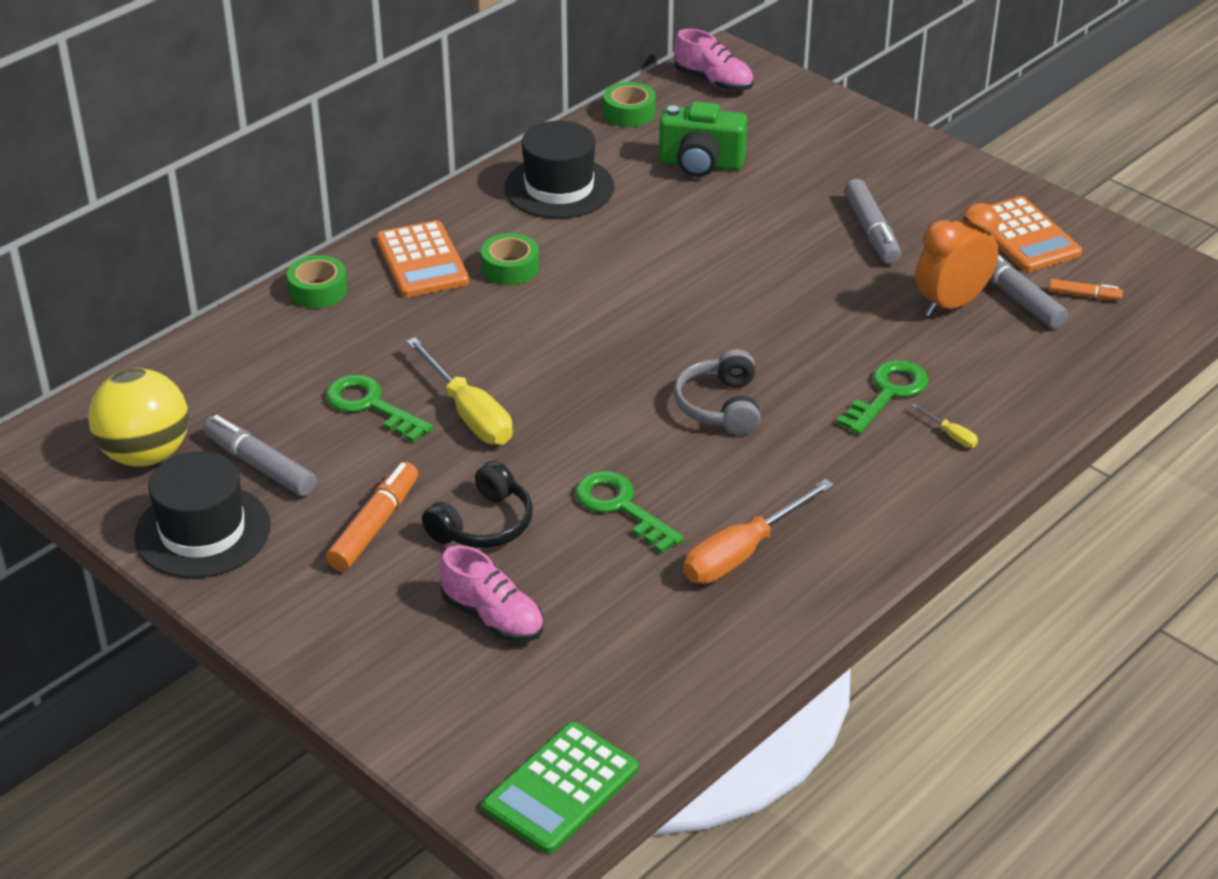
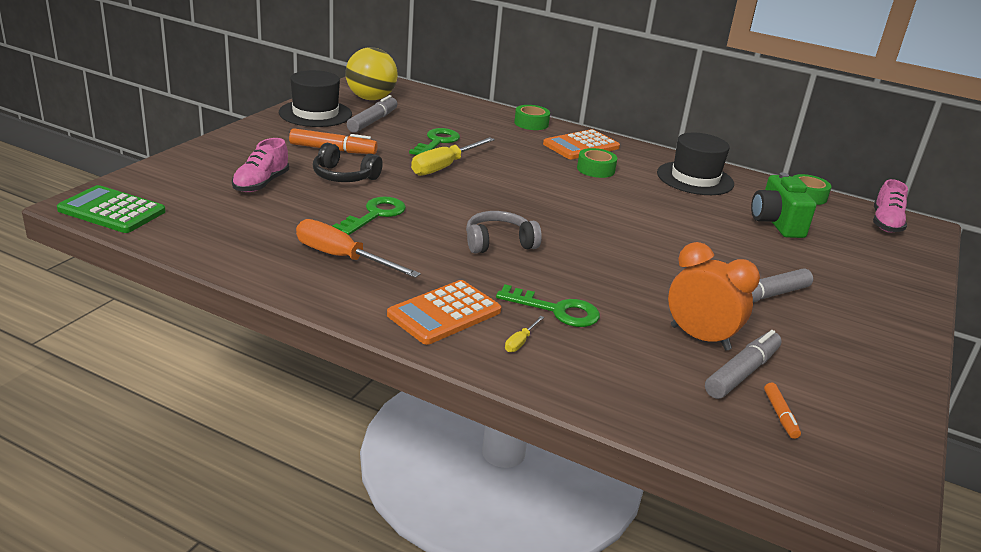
camera: 70 degrees right, 10 degrees down
(1024, 236) = (840, 376): orange calculator -> orange calculator (444, 313)

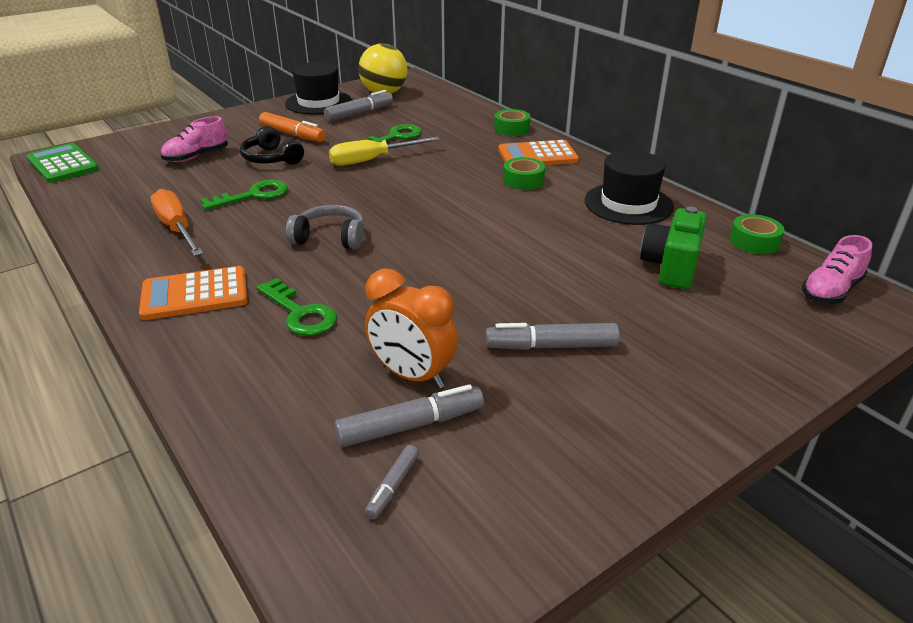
camera: 30 degrees right, 5 degrees up
(520, 342) = (225, 336): yellow screwdriver -> none
(700, 338) = (412, 375): orange clock -> orange clock turned 150 degrees clockwise
(780, 415) = (393, 486): orange marker -> grey marker

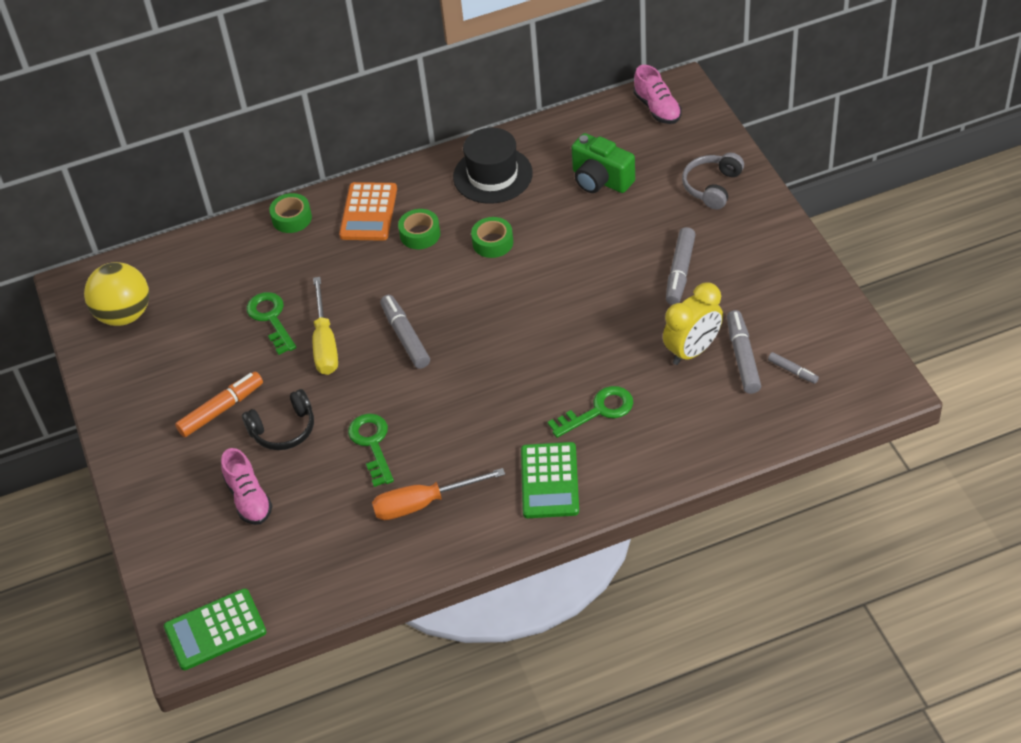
camera: 70 degrees left, 15 degrees up
(195, 294) = (549, 481): orange calculator -> green calculator
(318, 102) = (125, 381): black hat -> none
(330, 238) = (483, 386): grey headphones -> grey headphones (712, 187)
(360, 113) = (182, 343): grey marker -> grey marker (405, 337)
(412, 375) = (692, 351): orange clock -> yellow clock
(754, 242) = (580, 122): green tape -> green tape (493, 242)

